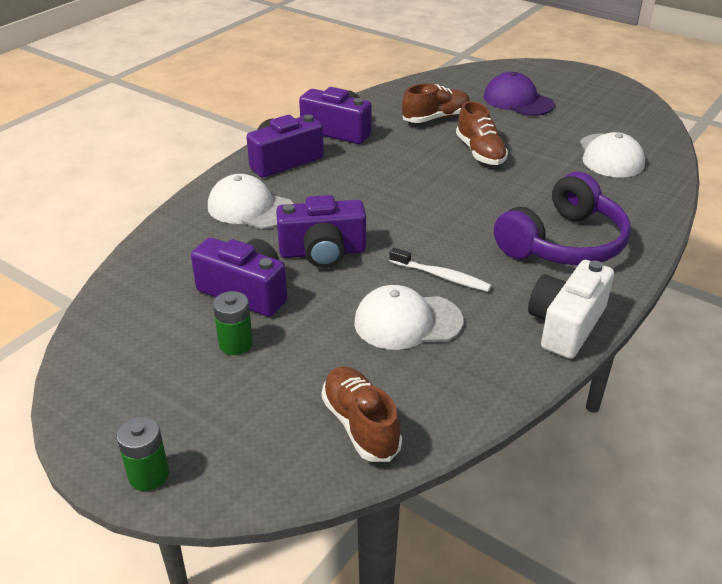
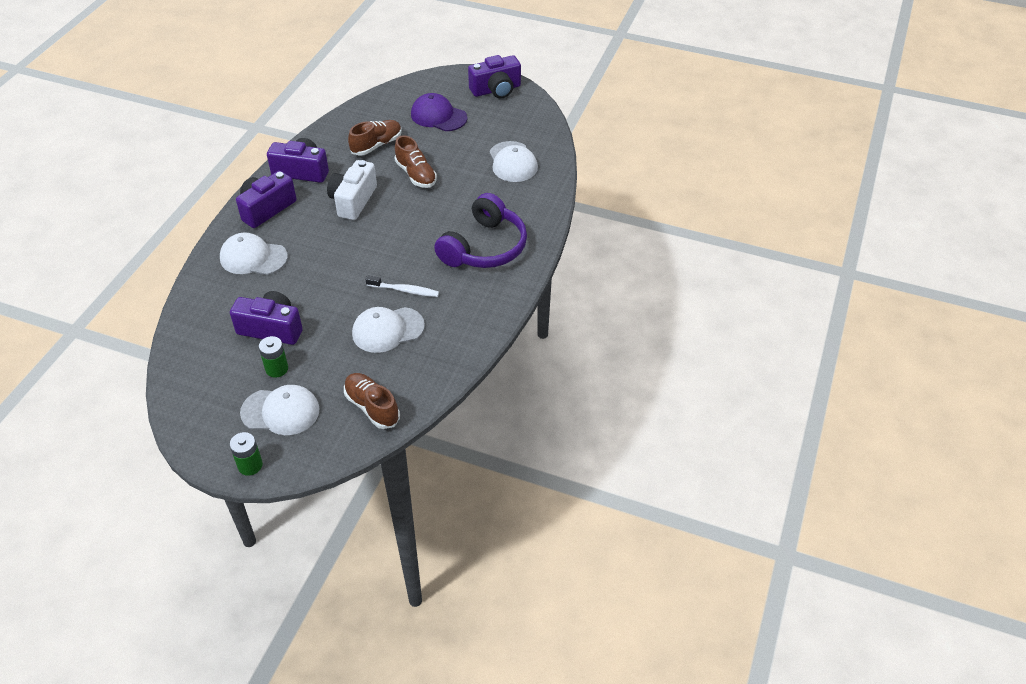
camera: 15 degrees left, 10 degrees up
(222, 404) = (280, 411): none -> white cap
(322, 252) = (317, 286): purple camera -> purple camera (496, 90)
(565, 325) = (491, 312): white camera -> white camera (353, 201)

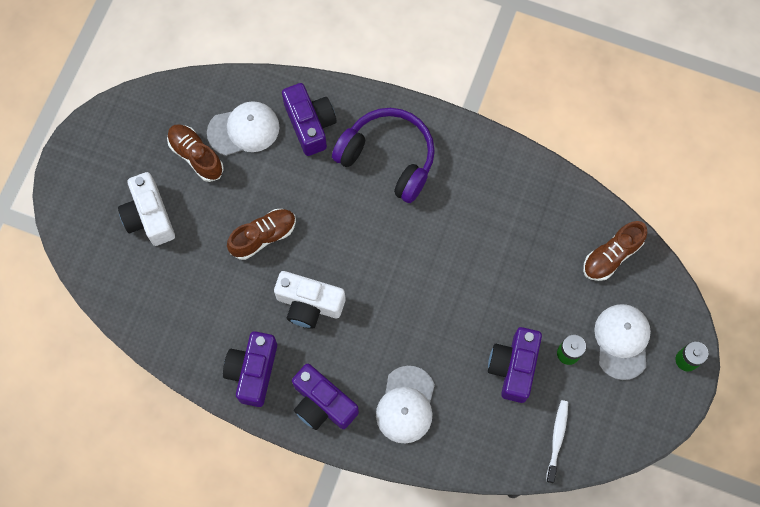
camera: 90 degrees left, 25 degrees up
(376, 145) = (205, 286): brown shoe -> brown shoe (196, 156)
(387, 330) = (511, 249): white cap -> none
(405, 290) = (455, 236): white toothbrush -> white toothbrush (557, 439)
(438, 116) = (149, 216): purple cap -> white camera
(496, 90) = (98, 149): purple camera -> purple camera (310, 124)

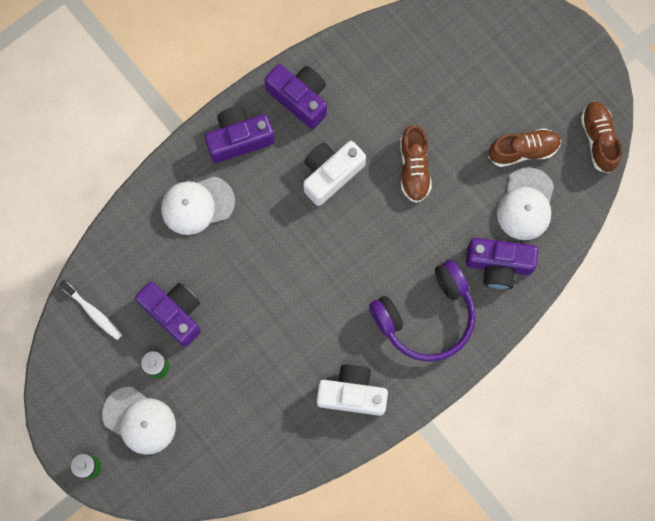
camera: 120 degrees right, 5 degrees up
(149, 216) = (487, 83): white camera -> white camera (352, 393)
(406, 405) = (197, 205): white cap -> white cap turned 60 degrees counterclockwise
(611, 255) = (219, 461): brown shoe -> brown shoe (598, 139)

